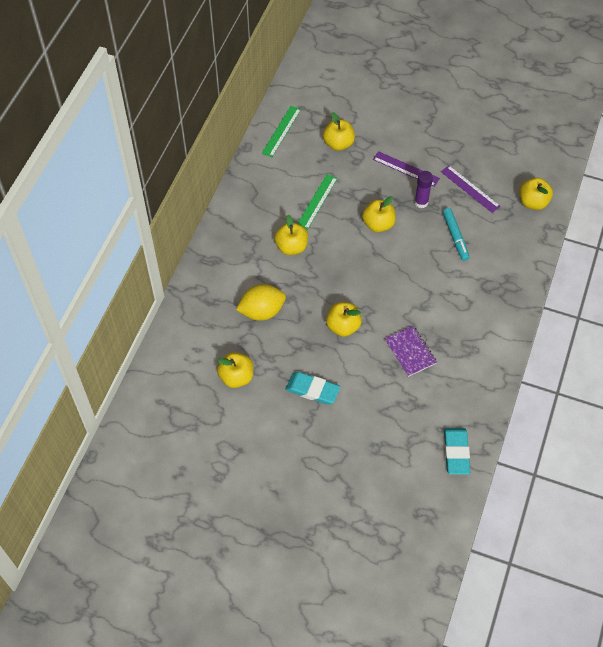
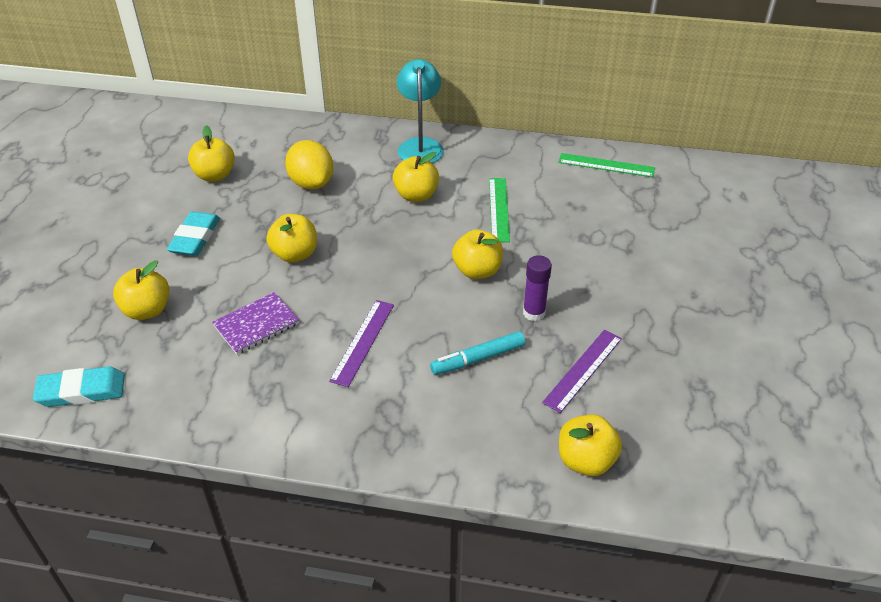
camera: 80 degrees right, 15 degrees down
(230, 236) = (420, 145): none -> turquoise lamp
(317, 201) = (498, 209): green ruler -> green ruler turned 75 degrees clockwise
(338, 144) = (609, 217): yellow apple -> yellow apple (147, 310)
(406, 169) = (592, 290): purple ruler -> purple ruler (362, 342)

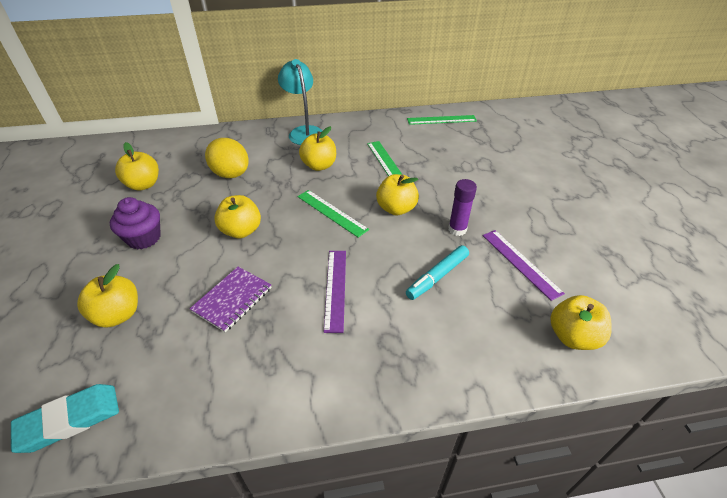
camera: 20 degrees left, 0 degrees up
(195, 238) = (144, 238): turquoise eraser -> purple cupcake
(401, 257) = (332, 212): none -> green ruler
(583, 370) = (521, 263): purple ruler -> purple ruler turned 45 degrees counterclockwise

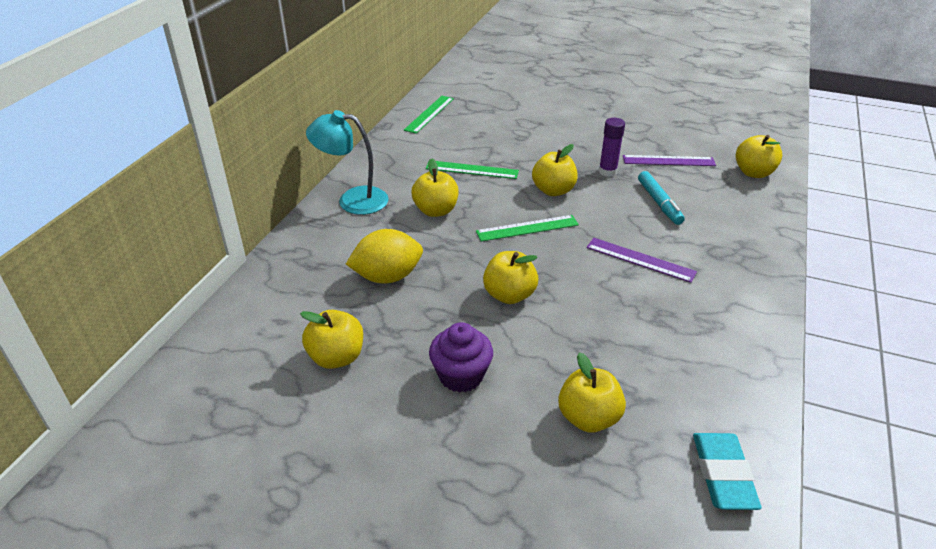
camera: 60 degrees left, 5 degrees down
(232, 300) = (616, 327): purple notebook -> none

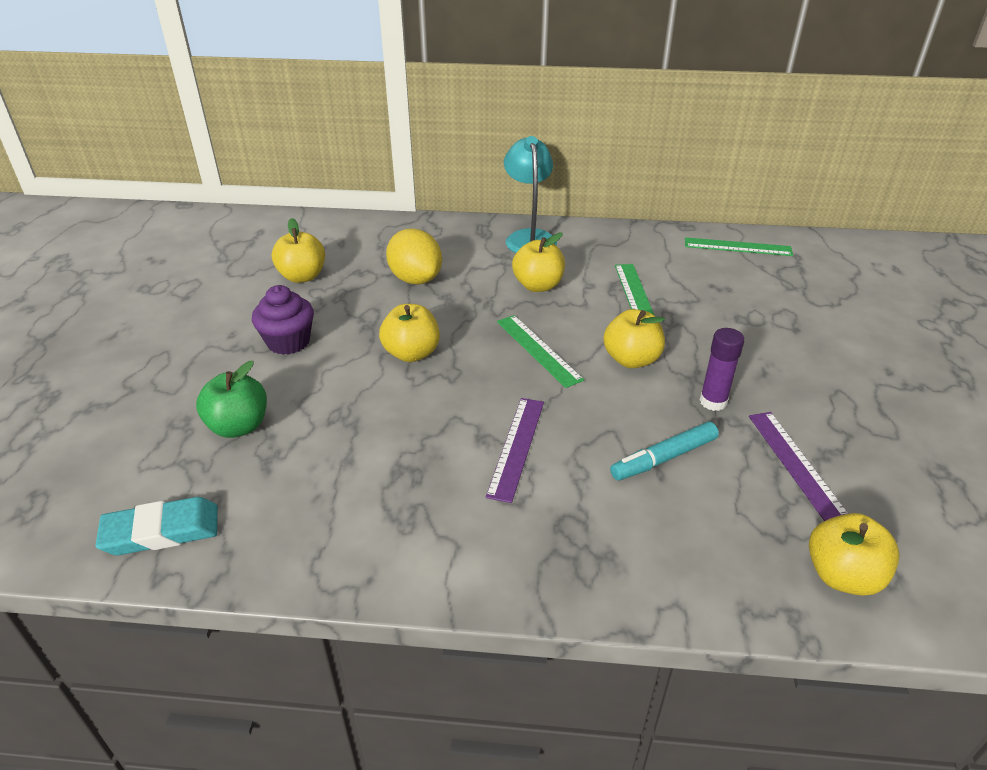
camera: 75 degrees right, 0 degrees up
(588, 418) = (239, 426): yellow apple -> green apple

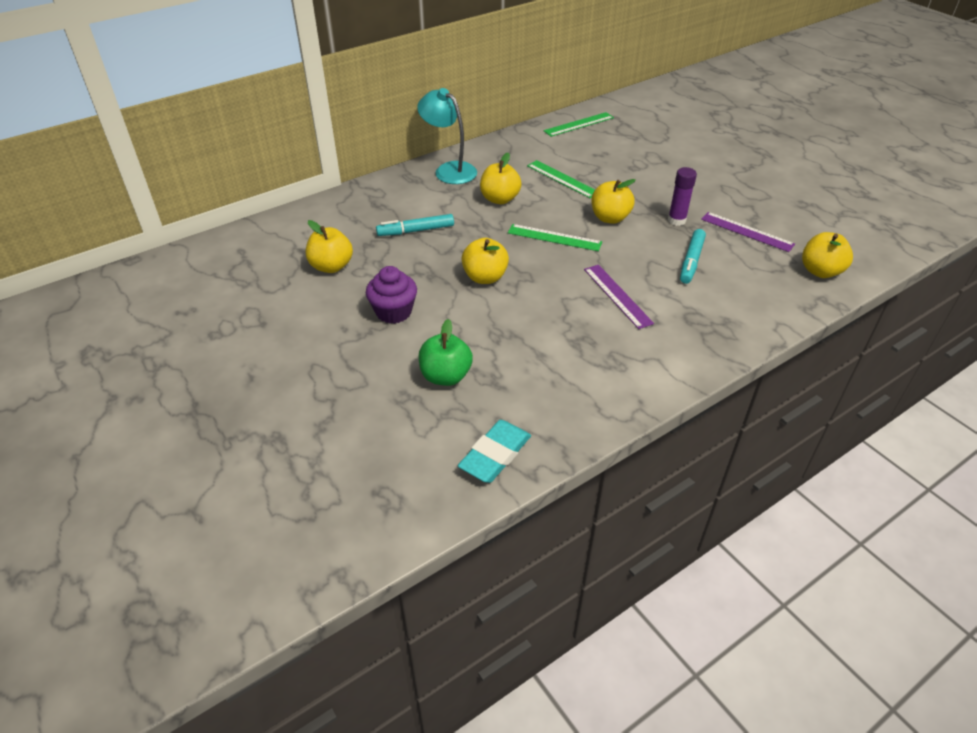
camera: 40 degrees left, 5 degrees up
(415, 279) = (416, 231): yellow lemon -> turquoise marker

